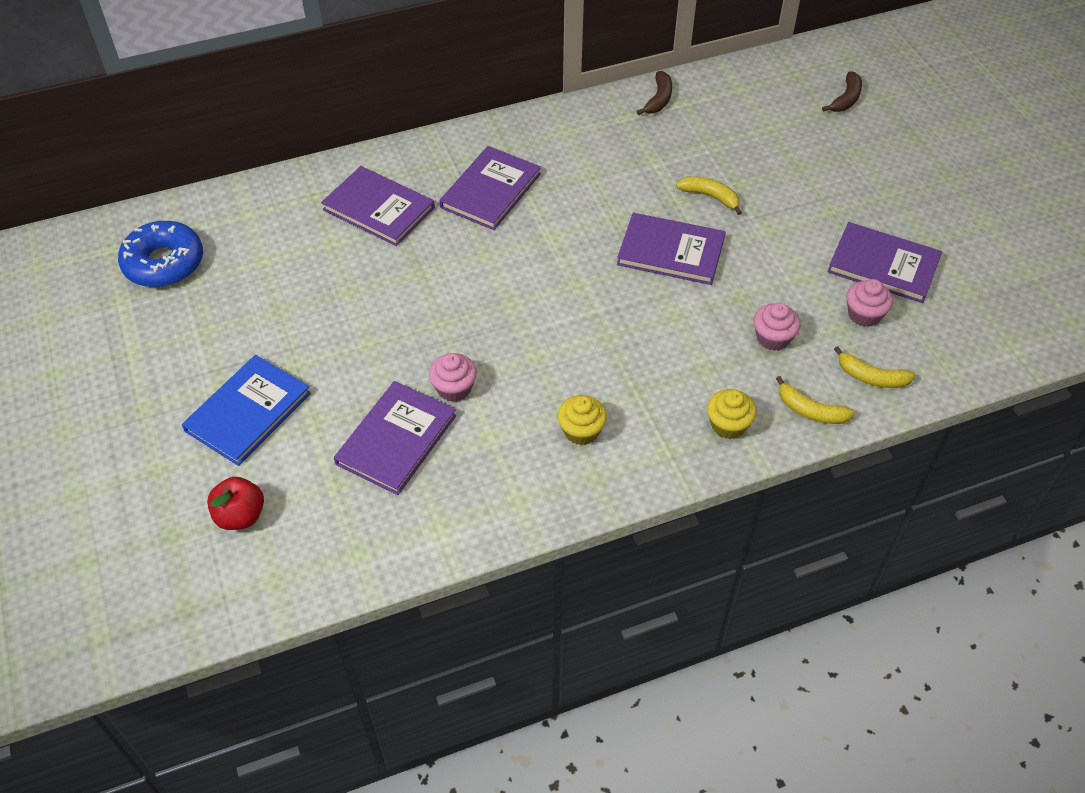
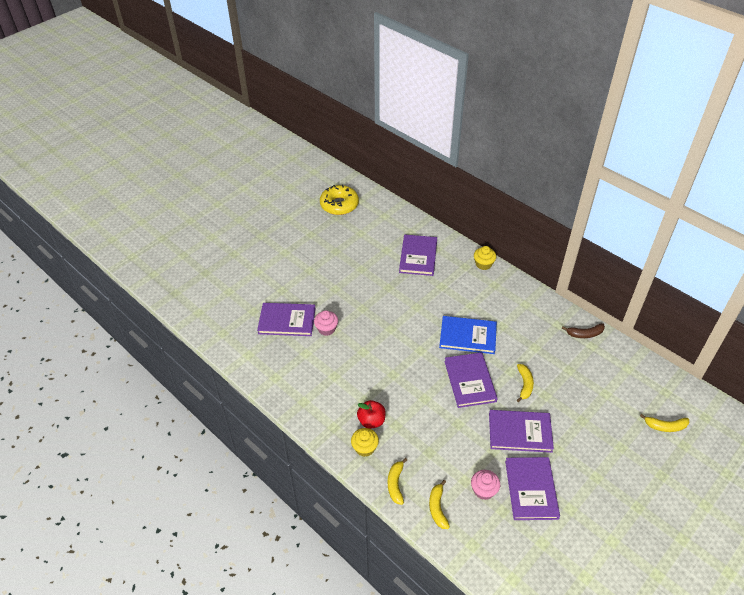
camera: 65 degrees right, 5 degrees down
(164, 263) = (339, 205): blue donut -> yellow donut
(240, 516) = (224, 288): red apple -> red apple (371, 421)
(248, 412) = (276, 267): blue book -> blue book (468, 336)
(490, 190) = (460, 291): purple book -> purple book (520, 432)
(581, 431) = (328, 387): yellow cupcake -> yellow cupcake (483, 264)
(773, 338) = (437, 449): pink cupcake -> none
(846, 99) = (665, 426): brown banana -> yellow banana

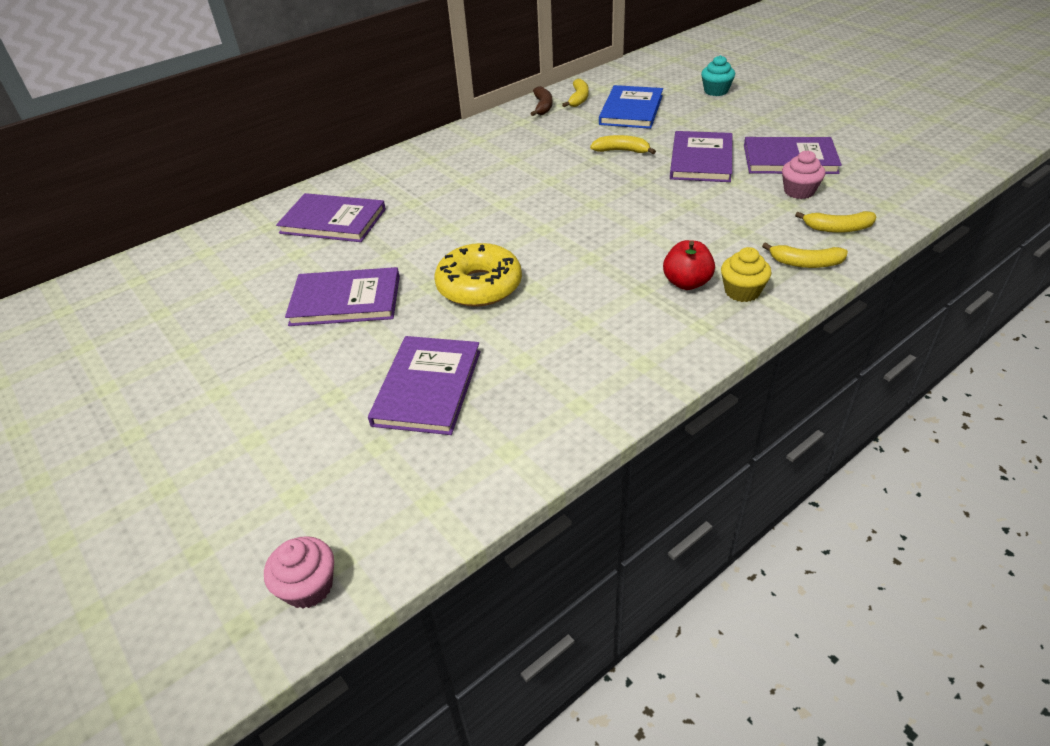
camera: 80 degrees left, 5 degrees down
(326, 329) = (467, 331): pink cupcake -> pink cupcake (308, 587)
(339, 205) = (126, 308): yellow donut -> yellow donut (479, 286)
(468, 336) = (525, 186): blue book -> blue book (631, 110)
(470, 381) = (611, 190): purple book -> purple book (346, 300)
(483, 264) = (383, 165): yellow cupcake -> none
(643, 446) = (716, 91): none -> turquoise cupcake
(665, 426) = (687, 78): yellow banana -> yellow banana (578, 99)

